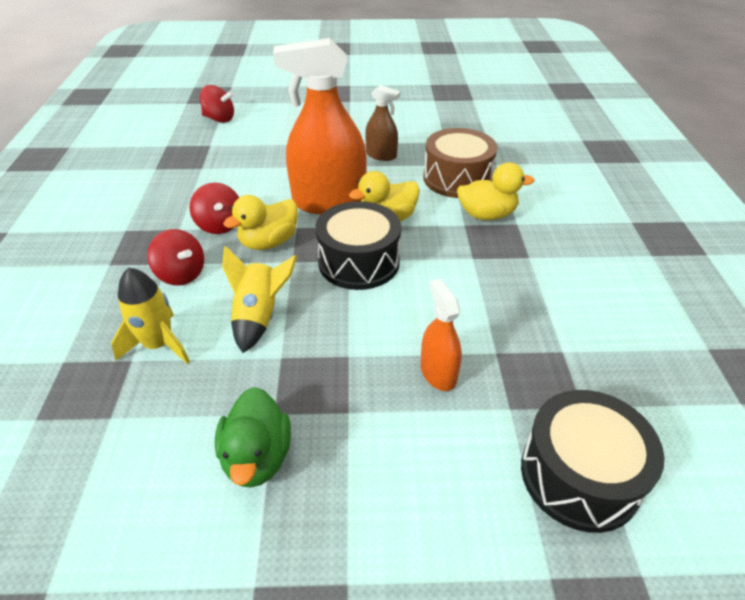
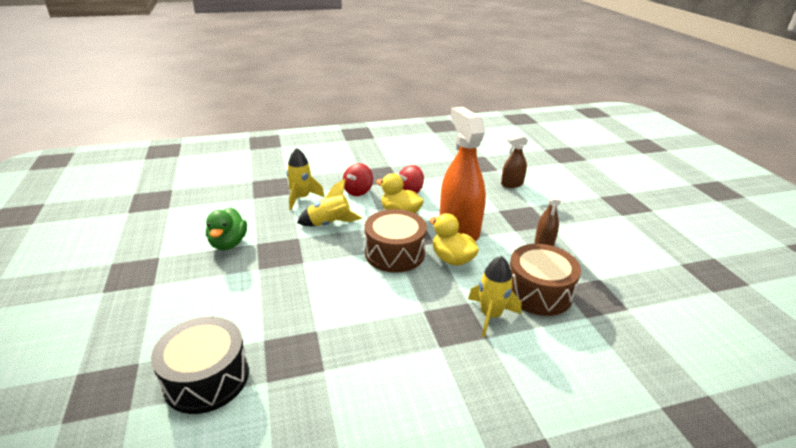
camera: 75 degrees right, 10 degrees down
(219, 119) = (534, 165): red spinning top -> none
(251, 143) = (512, 184): none -> brown spray bottle
(257, 457) = (228, 243): green duck -> green duck turned 75 degrees counterclockwise
(359, 262) = (394, 253): black drum -> brown drum
(438, 373) = (293, 302): orange spray bottle -> none
(487, 215) = (490, 315): yellow duck -> yellow rocket

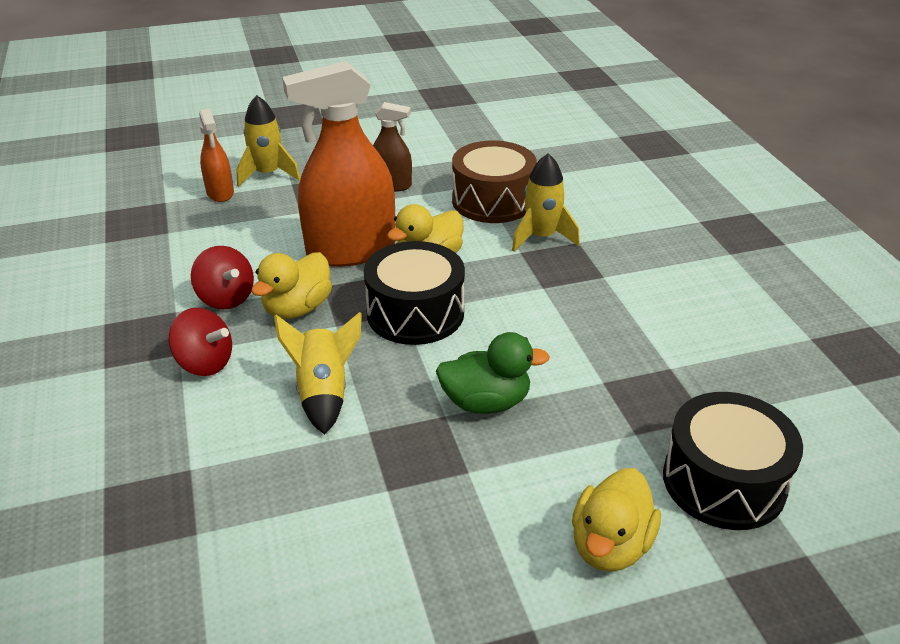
camera: 90 degrees left, 5 degrees up
(185, 316) = (610, 545): none -> yellow duck
(228, 243) = (388, 536): green duck -> green duck (486, 402)
(301, 198) = (216, 446): yellow rocket -> yellow rocket (268, 174)
(394, 253) = (415, 313): brown drum -> black drum
(512, 184) = (220, 193): brown spray bottle -> orange spray bottle

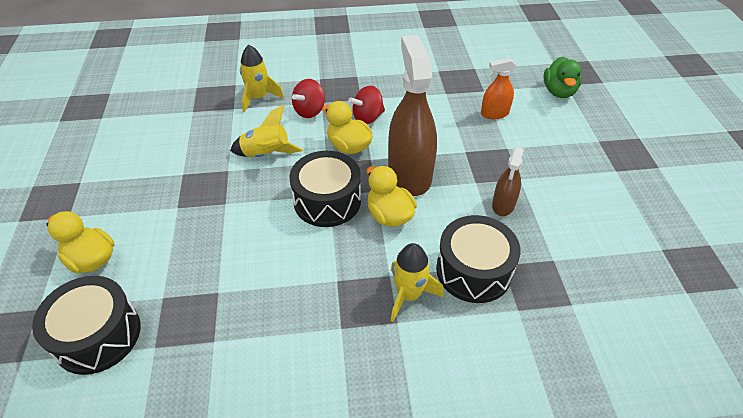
camera: 100 degrees right, 10 degrees up
(268, 174) = (521, 136): yellow rocket -> yellow rocket (259, 98)
(351, 250) = (409, 174): orange spray bottle -> brown spray bottle
(486, 402) = (227, 224): green duck -> green duck (559, 91)
(493, 200) = (473, 270): brown drum -> black drum

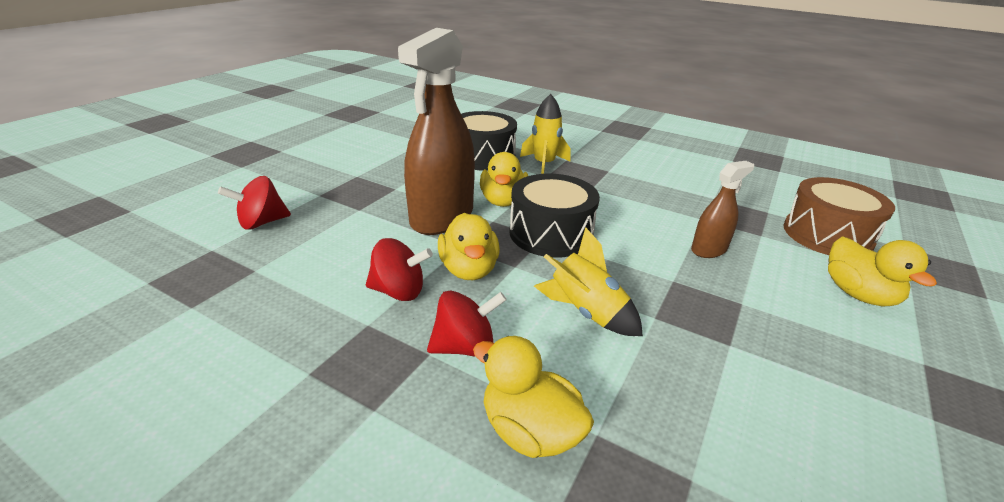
camera: 145 degrees left, 15 degrees down
(98, 335) = (827, 235): black drum -> brown drum
(259, 98) = (530, 431): yellow rocket -> yellow duck
(494, 113) = (261, 223): orange spray bottle -> red spinning top
(503, 205) = (402, 170): brown spray bottle -> brown spray bottle (709, 249)
(559, 91) = (156, 208): green duck -> none

